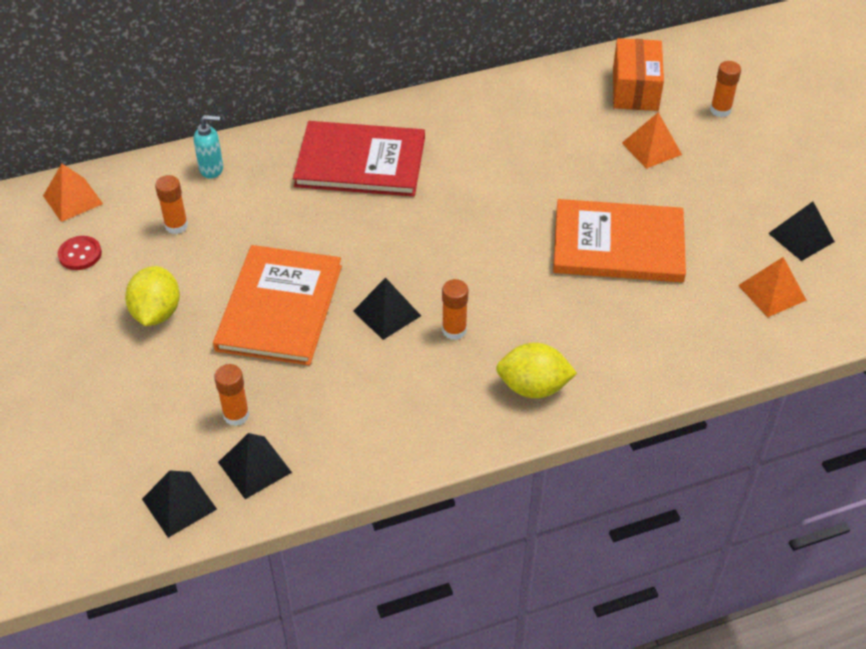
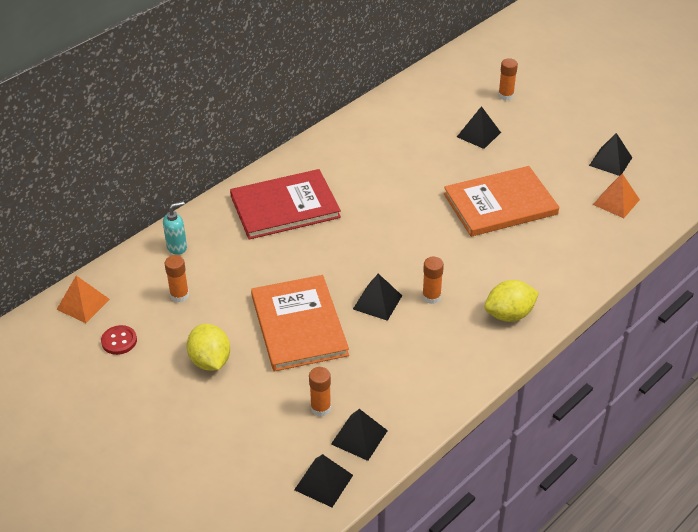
camera: 25 degrees left, 5 degrees down
(635, 89) = (441, 98): orange box -> none
(651, 148) = (478, 134): orange pyramid -> black pyramid

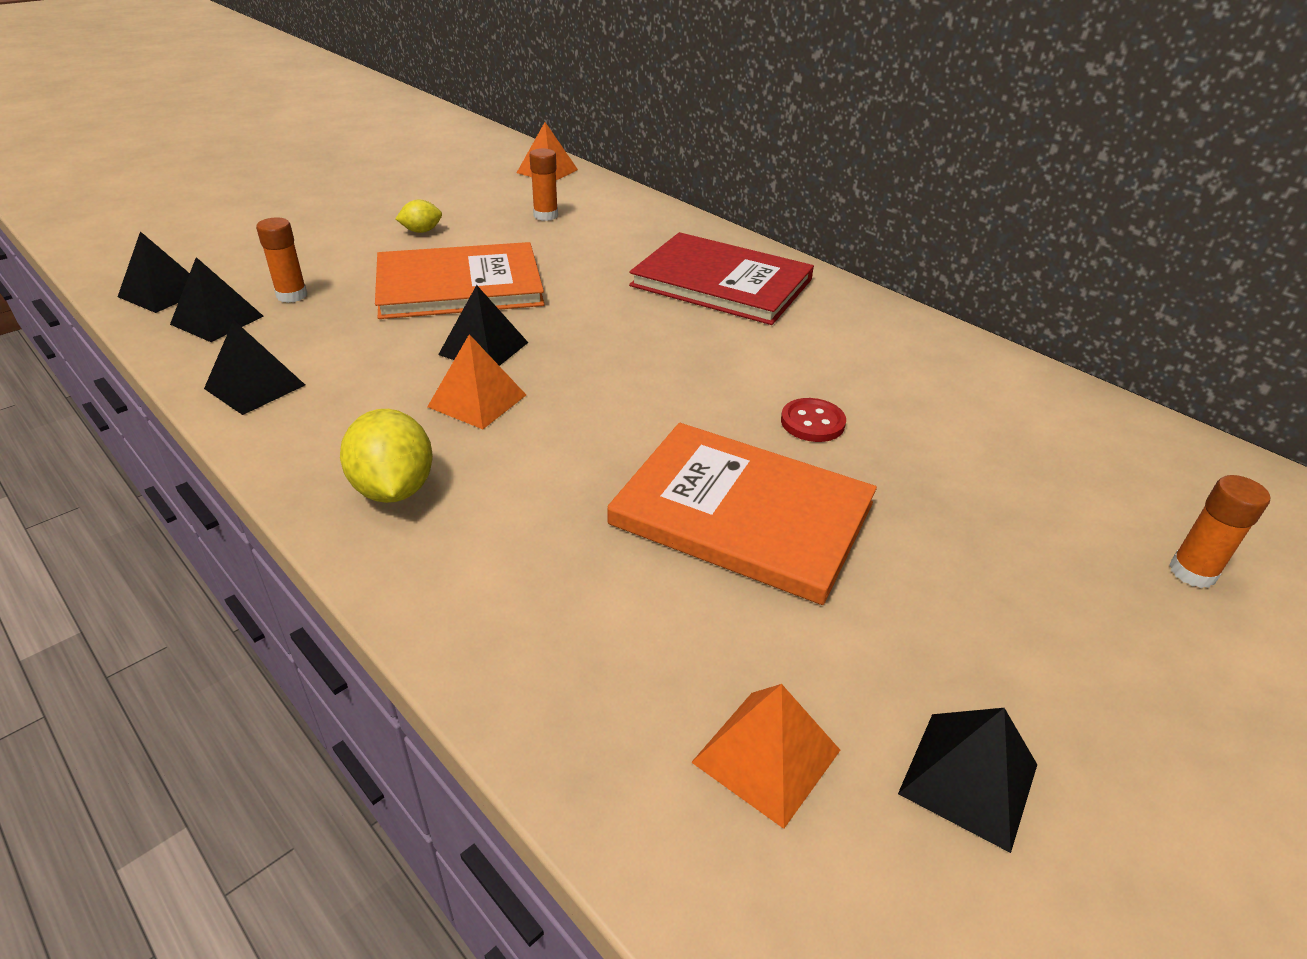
camera: 90 degrees right, 5 degrees down
(119, 341) = (480, 187): red button -> red button (812, 422)
(177, 247) = (637, 214): turquoise soap dispenser -> none
(210, 361) = (421, 231): yellow lemon -> yellow lemon, size x0.57
(285, 207) = (721, 283): red book -> red book turned 45 degrees counterclockwise
(431, 297) = (477, 401): orange glue stick -> orange pyramid
(478, 134) = (996, 506): black pyramid -> black pyramid (255, 386)
(500, 204) = (742, 513): orange book -> orange book turned 45 degrees counterclockwise

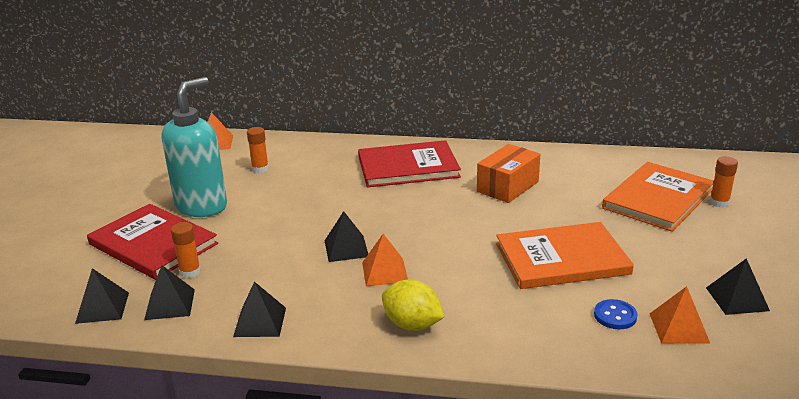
camera: 35 degrees left, 10 degrees down
(313, 250) = (153, 244): none -> red book
(421, 231) = (202, 206): yellow lemon -> turquoise soap dispenser
(459, 286) = (278, 225): orange book -> orange book (658, 199)
(686, 658) = (615, 316): none -> blue button
(812, 422) = (536, 211): red button -> none
(822, 367) = (507, 186): none -> orange box

